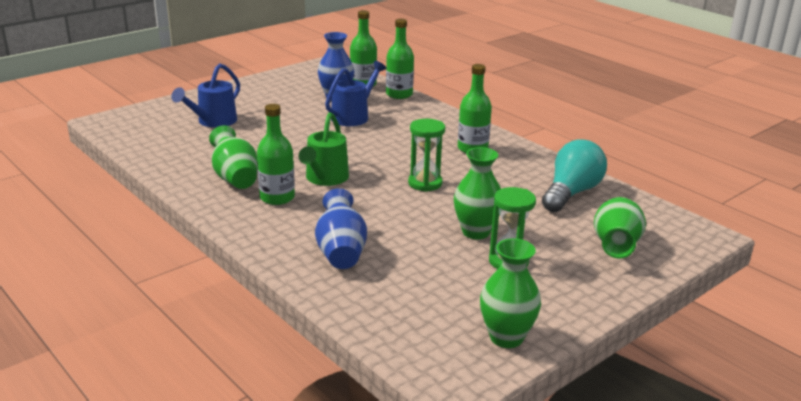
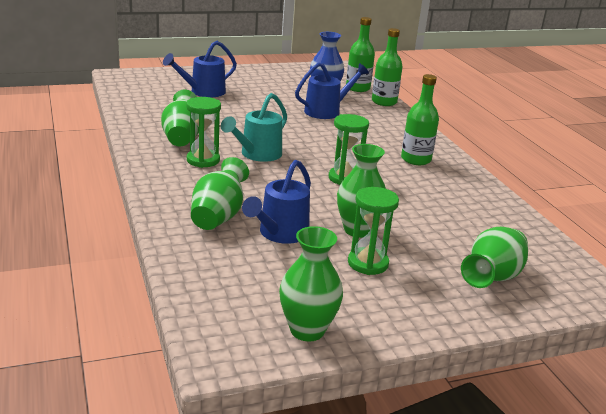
camera: 20 degrees right, 0 degrees up
(277, 198) = (203, 160): green bottle -> green hourglass
(325, 179) = (257, 155): green watering can -> turquoise watering can
(341, 252) = (218, 216): blue vase -> green vase
(411, 255) = (279, 234): none -> blue watering can
(571, 193) = (484, 219): turquoise light bulb -> none

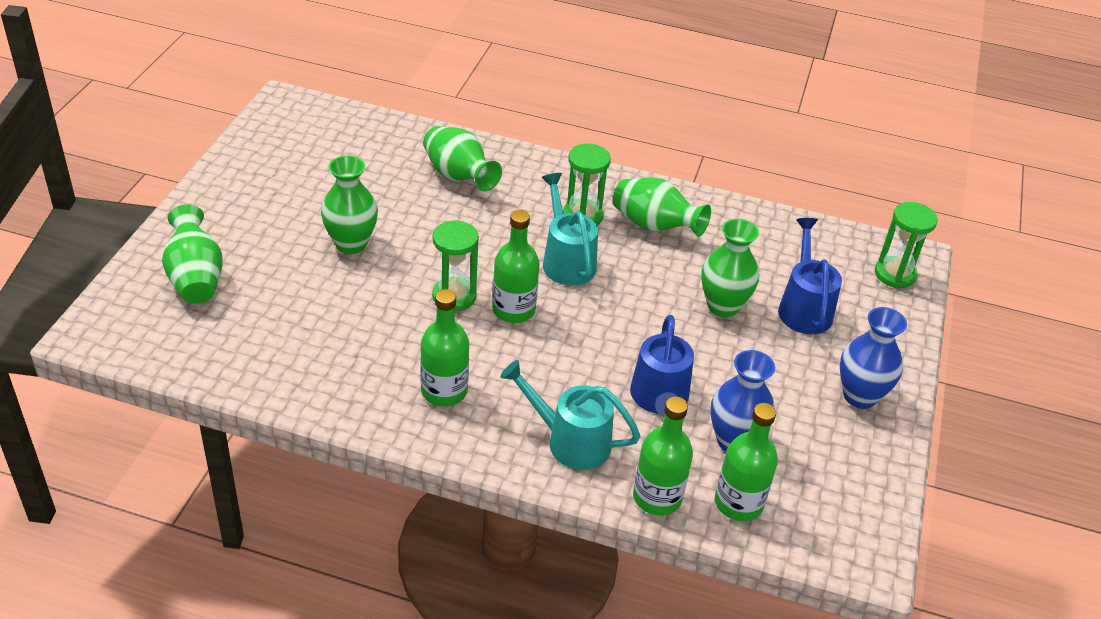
camera: 125 degrees right, 15 degrees up
(252, 75) = (860, 396): none -> blue vase
(279, 234) = (394, 195): blue watering can -> none
(307, 330) = (264, 146): green vase -> green vase (723, 306)
(326, 158) = (513, 310): none -> green bottle
(368, 263) = (299, 219): green hourglass -> green hourglass (895, 274)
(388, 124) = (569, 441): none -> turquoise watering can

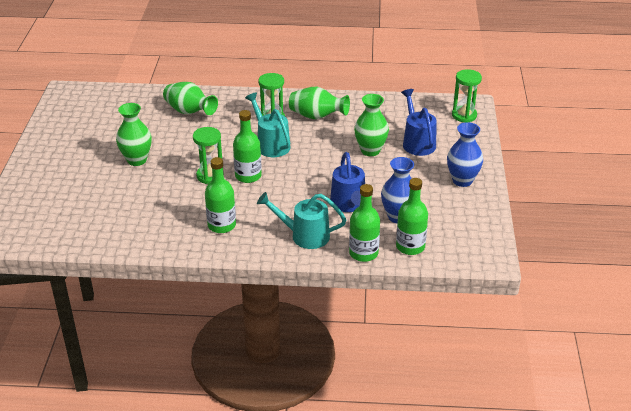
camera: 10 degrees left, 5 degrees down
(195, 278) = (47, 196): green vase -> none

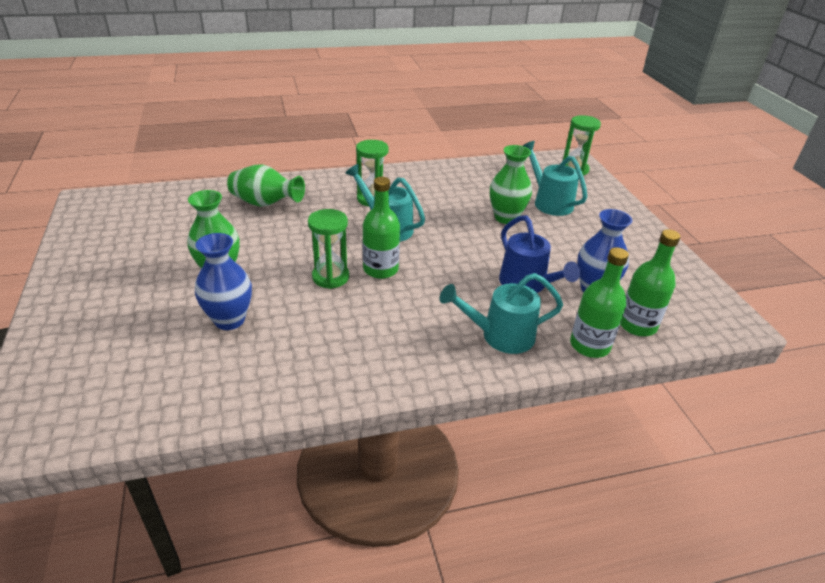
camera: 20 degrees left, 0 degrees up
(221, 225) = (382, 342): green bottle -> none
(317, 116) = (421, 190): green vase -> none
(417, 142) = (549, 202): blue watering can -> turquoise watering can
(462, 180) = (628, 235): blue vase -> blue vase (229, 320)

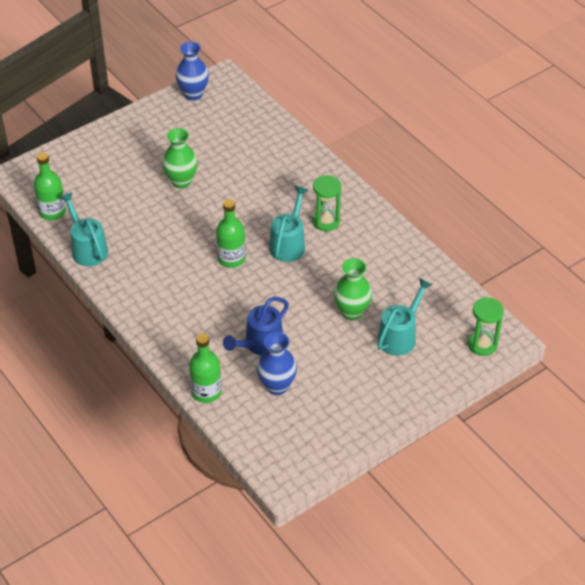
camera: 70 degrees right, 10 degrees up
(229, 320) = (138, 208): blue vase -> blue vase (193, 94)
(265, 203) = (278, 165): green vase -> none
(330, 277) = (207, 236): green hourglass -> none
(499, 336) = (191, 341): turquoise watering can -> turquoise watering can (87, 248)
(637, 325) = (245, 417): green bottle -> green bottle (52, 212)

